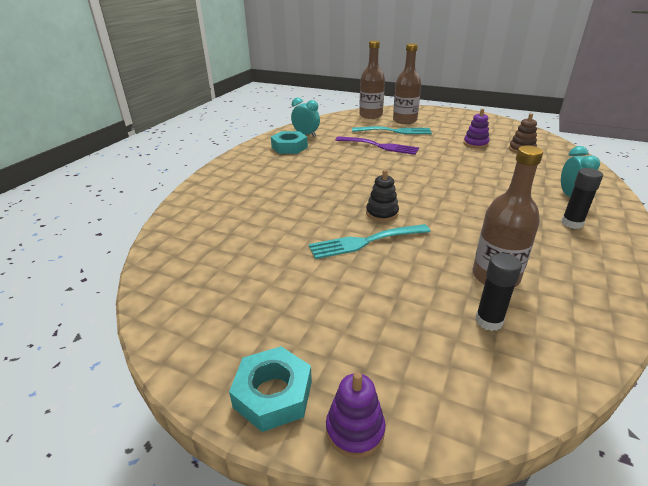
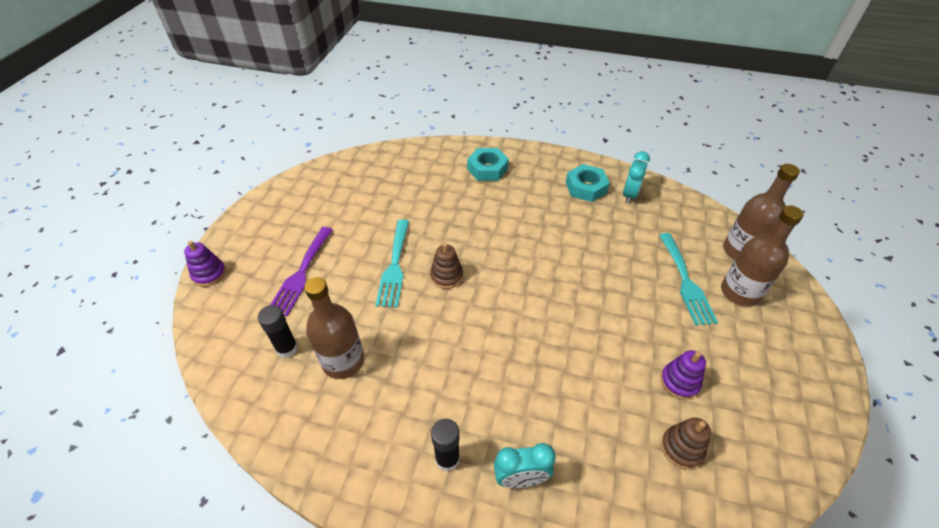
camera: 80 degrees right, 15 degrees up
(273, 394) = (239, 237): turquoise nut -> turquoise nut (487, 169)
(364, 242) = (394, 266): turquoise fork -> turquoise fork turned 150 degrees counterclockwise
(380, 146) = (622, 267): purple fork -> purple fork (301, 273)
(382, 213) = (446, 276): black stacking toy -> brown stacking toy

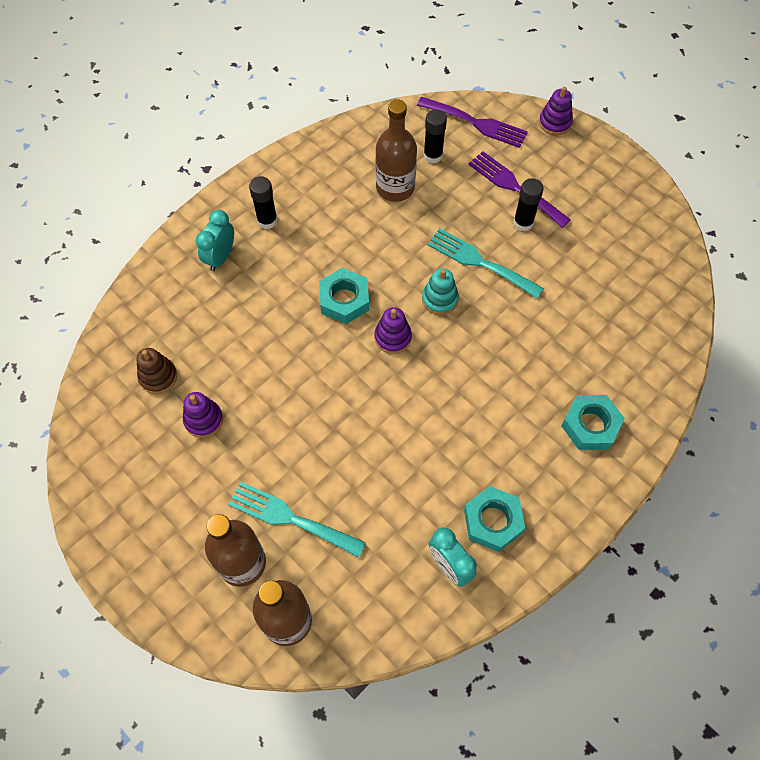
camera: 120 degrees right, 15 degrees up
(228, 331) = (476, 123): none -> purple fork
(338, 255) = (523, 223): none -> black glue stick
(446, 276) = (439, 299): brown stacking toy -> turquoise stacking toy
(492, 339) = (344, 300): none -> turquoise nut
(502, 290) = (393, 337): none -> purple stacking toy

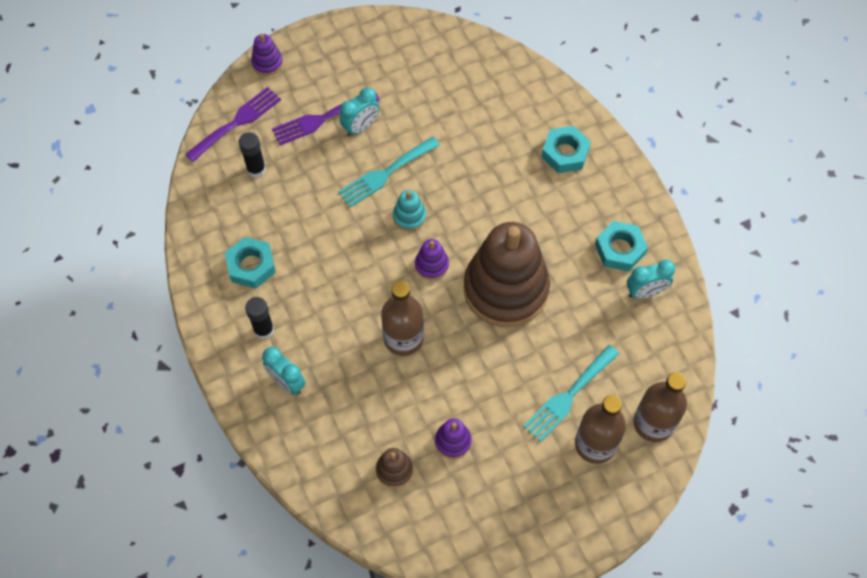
camera: 70 degrees left, 0 degrees up
(344, 300) = (378, 291): turquoise nut -> turquoise nut (251, 266)
(393, 416) = (505, 289): none -> brown stacking toy
(395, 187) = (277, 211): brown bottle -> brown bottle (403, 338)
(523, 223) = (360, 127): black glue stick -> turquoise clock

